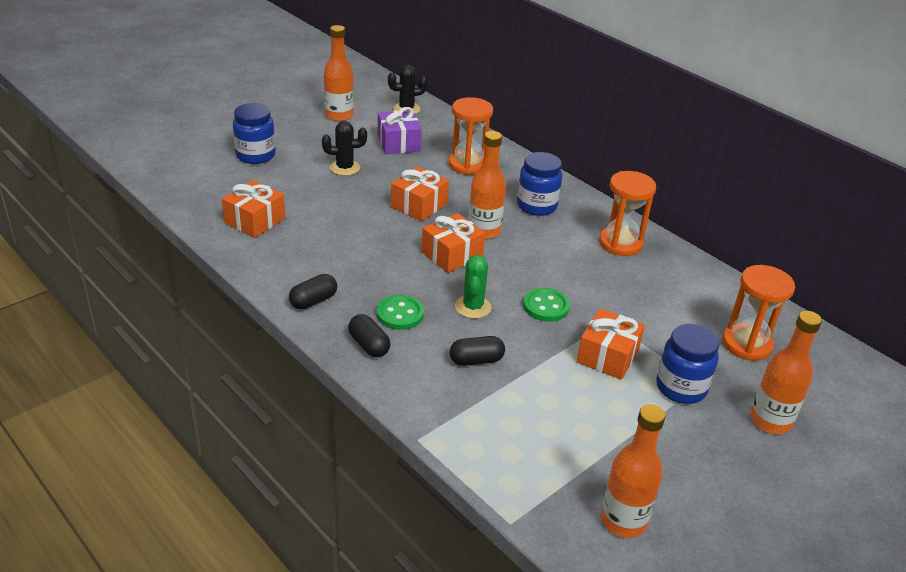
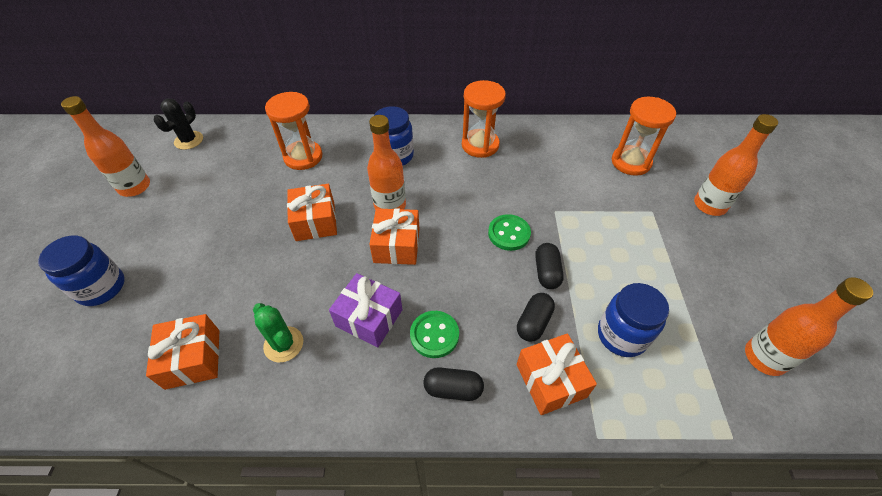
camera: 45 degrees left, 15 degrees up
(313, 301) = (356, 392): black capsule -> black capsule (546, 272)
(344, 168) = (207, 234): black cactus -> none
(399, 143) = (224, 176): purple gift -> purple gift (369, 318)
(473, 307) = (470, 278): green cactus -> green cactus (283, 344)
(608, 356) = (590, 239): orange gift -> orange gift (551, 380)
(681, 388) = (649, 224): blue jar -> blue jar (621, 335)

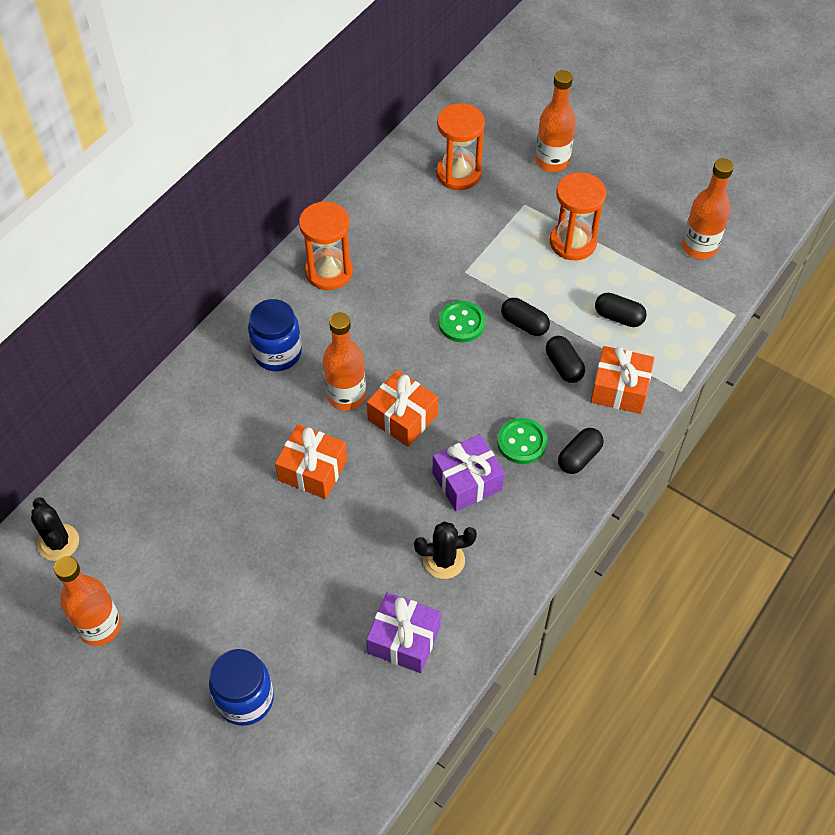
camera: 55 degrees left, 5 degrees up
(193, 358) = (404, 639): orange gift -> purple gift
(283, 344) = (444, 560): green cactus -> black cactus
(303, 157) = (200, 437): orange hourglass -> orange hourglass (573, 242)
(621, 335) = (618, 317): blue jar -> black capsule

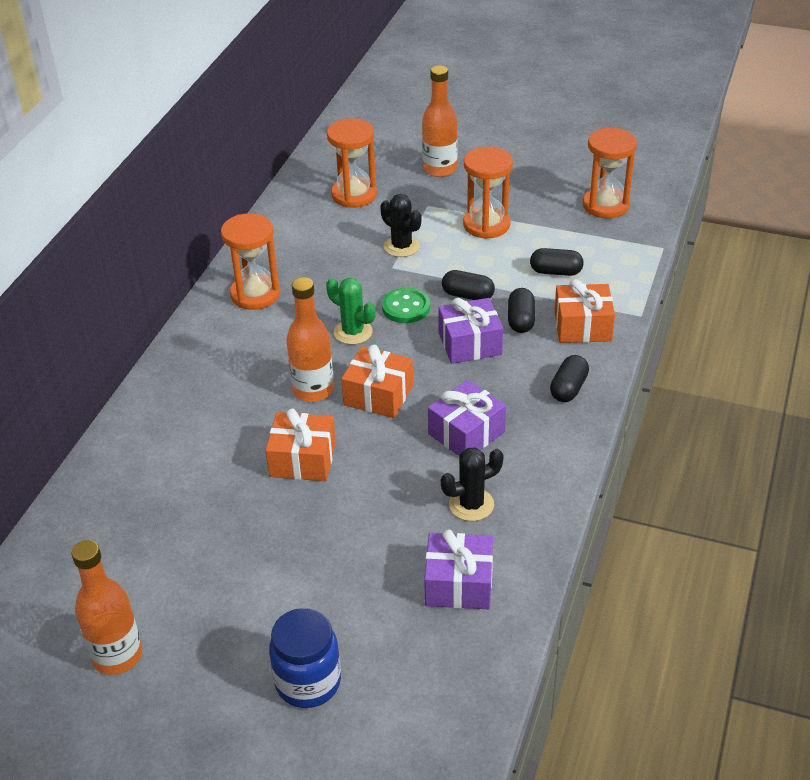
camera: 15 degrees left, 15 degrees down
(58, 542) = (43, 589): black cactus -> black cactus (401, 246)
(277, 353) = (227, 370): blue jar -> none
(403, 339) = (353, 332): none -> green cactus
(506, 381) = (470, 343): none -> purple gift
(522, 442) = (507, 389): green button -> none
(564, 366) = (521, 320): black capsule -> black capsule turned 45 degrees clockwise
(699, 247) = (605, 205): orange bottle -> orange hourglass

